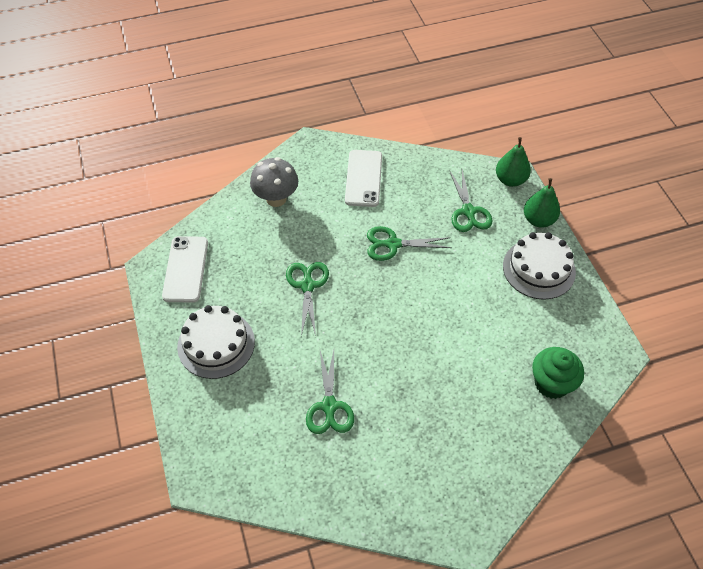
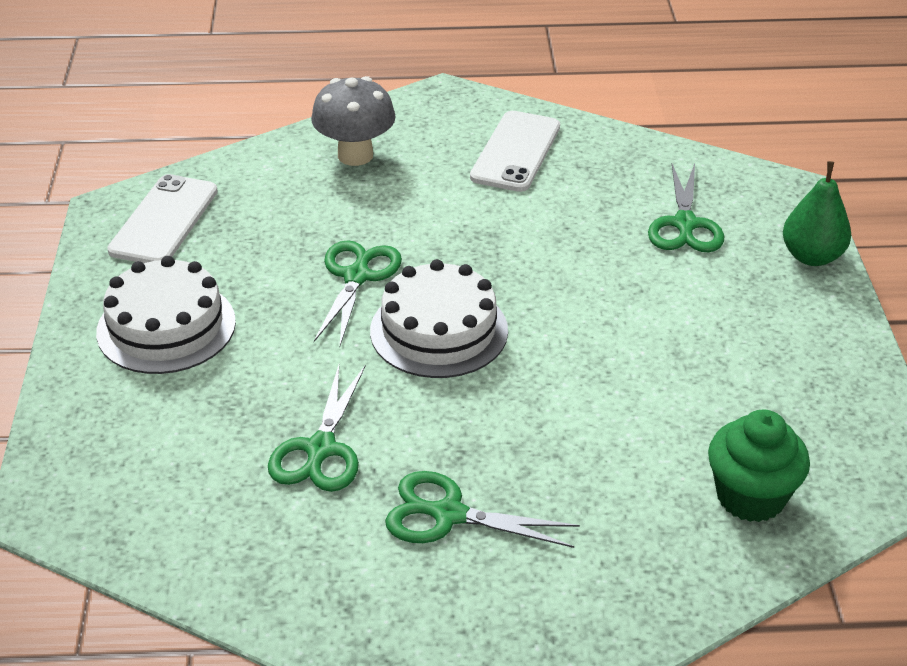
camera: 15 degrees right, 15 degrees down
(392, 244) = (530, 246): green scissors -> green scissors (448, 514)
(510, 180) = (779, 194): green pear -> none
(539, 269) = (787, 325): white cake -> white cake (439, 330)

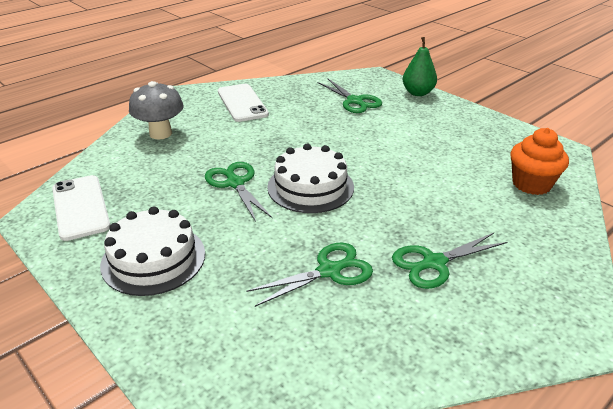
camera: 40 degrees left, 5 degrees down
(320, 450) = (329, 271): green scissors -> green scissors turned 90 degrees counterclockwise
(750, 497) = (531, 184): green cupcake -> orange cupcake

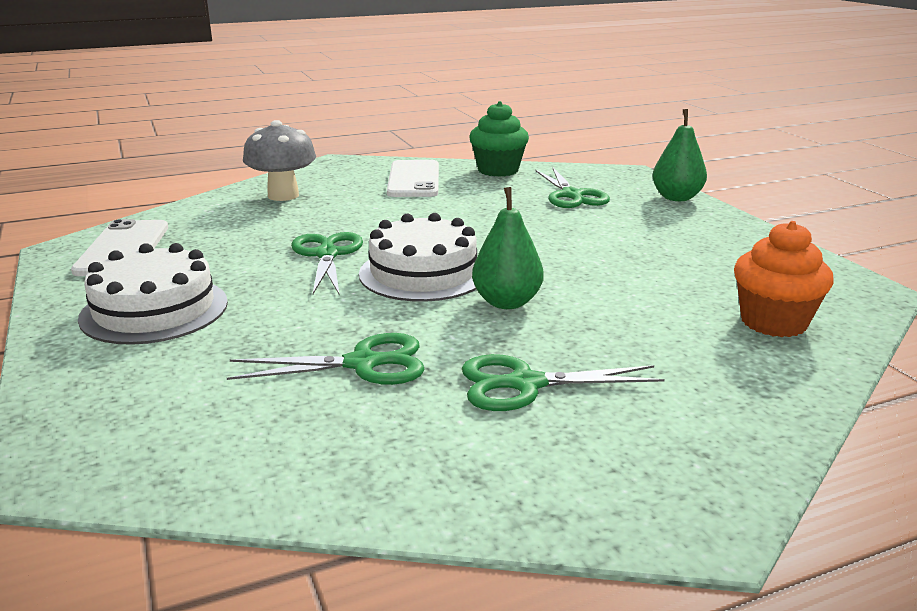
camera: 20 degrees right, 10 degrees down
(292, 85) = (498, 170): none -> green cupcake
(379, 201) = (507, 302): none -> green pear

